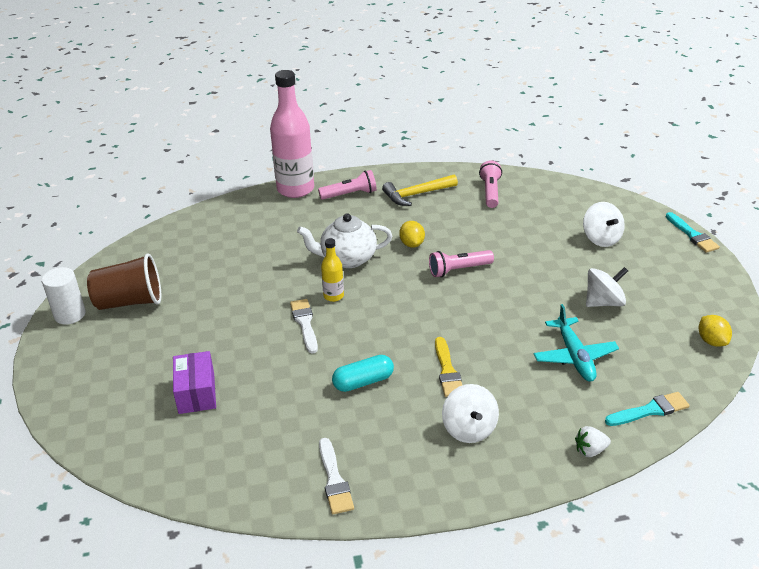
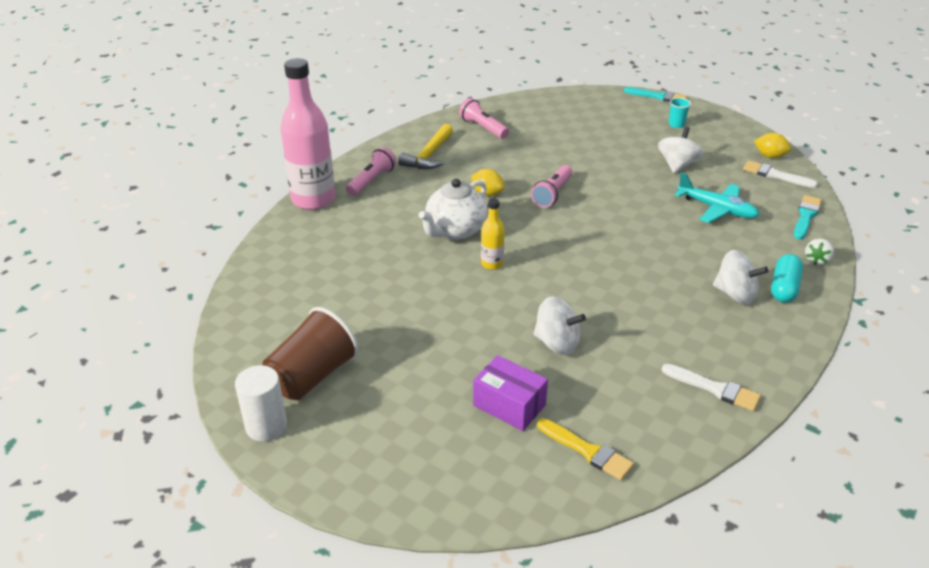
camera: 45 degrees left, 0 degrees up
(304, 323) = (504, 297): white brush -> white brush (775, 175)
(363, 382) = (619, 310): turquoise capsule -> turquoise capsule (784, 288)
(447, 371) = (660, 266): yellow brush -> yellow brush (587, 451)
(601, 238) = (609, 125): white spinning top -> white spinning top (557, 343)
(666, 267) = (676, 124): none -> turquoise cup

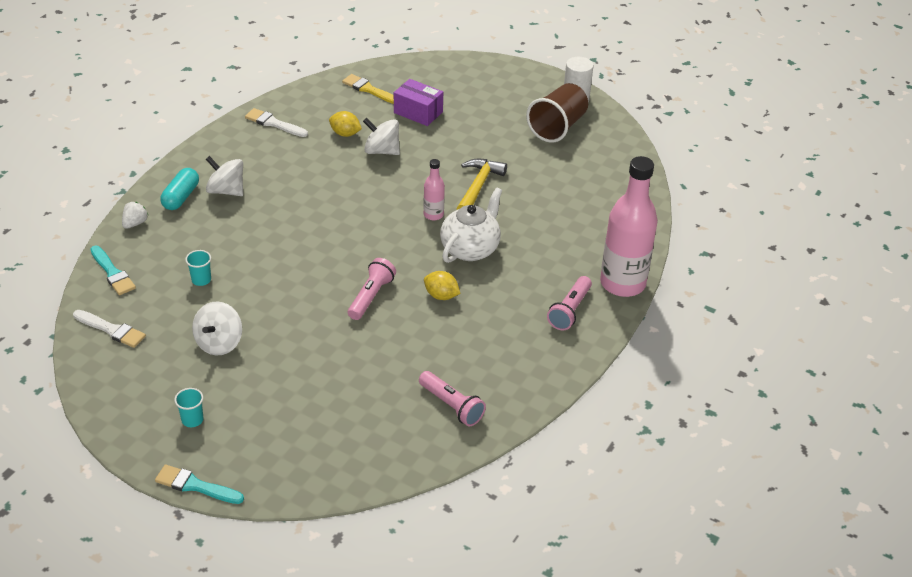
camera: 175 degrees right, 5 degrees up
(429, 155) = (514, 352): yellow hammer -> yellow hammer (478, 186)
(492, 264) = (433, 215): yellow bottle -> pink bottle
(717, 209) = (201, 280): turquoise plane -> turquoise cup
(770, 156) = (100, 361): yellow lemon -> yellow lemon (345, 134)
(806, 216) = (113, 273): turquoise brush -> turquoise brush turned 60 degrees counterclockwise

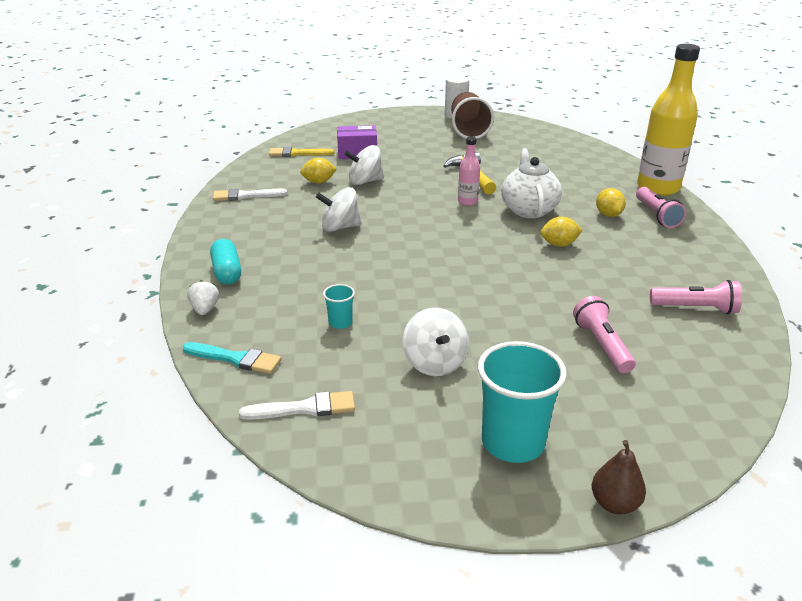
camera: 35 degrees left, 10 degrees down
(192, 420) = (513, 442): turquoise cup -> turquoise cup, size x2.14
(195, 486) = (614, 503): turquoise brush -> brown pear
(226, 190) = (267, 251): white spinning top -> white spinning top (340, 227)
(371, 296) = (509, 268): pink flashlight -> pink flashlight (602, 345)
(529, 288) = (608, 215): none -> yellow lemon
(622, 283) = (658, 188): pink bottle -> yellow bottle

